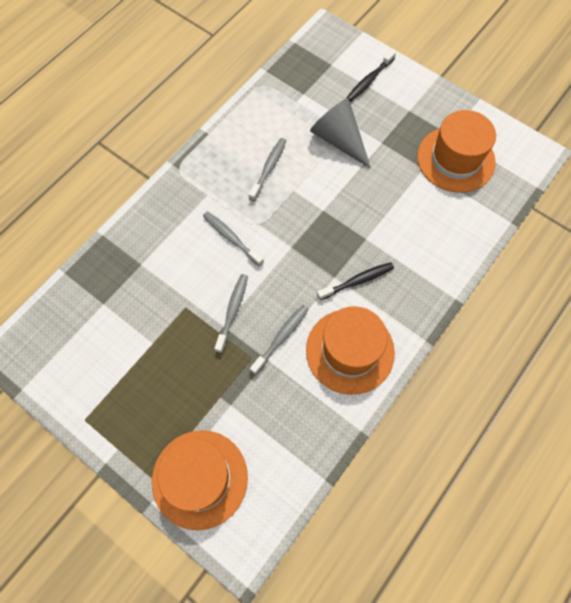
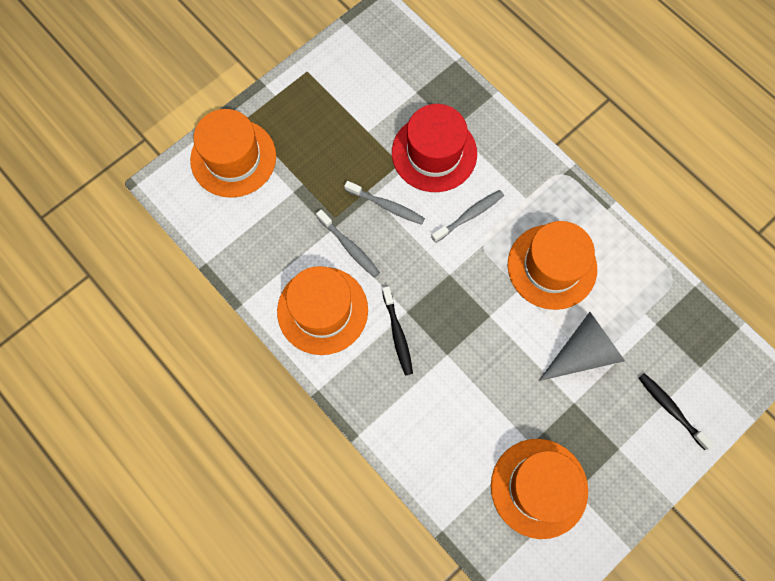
camera: 100 degrees right, 5 degrees up
(170, 277) = (434, 153): none -> red hat
(268, 168) = (552, 266): grey toothbrush -> orange hat

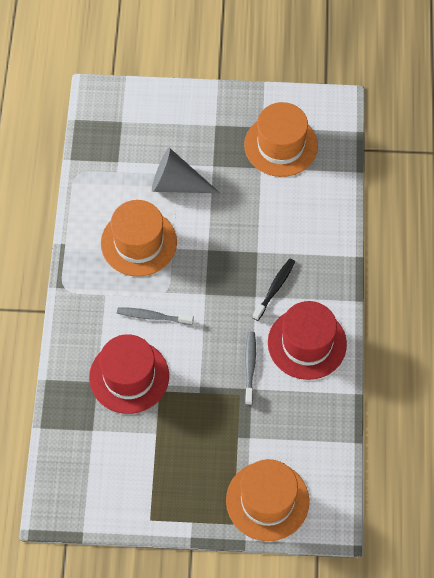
camera: 135 degrees left, 10 degrees down
(322, 310) = (307, 343): orange hat -> red hat
(386, 206) = (198, 371): grey toothbrush -> none
(671, 409) = (164, 117): black toothbrush -> none

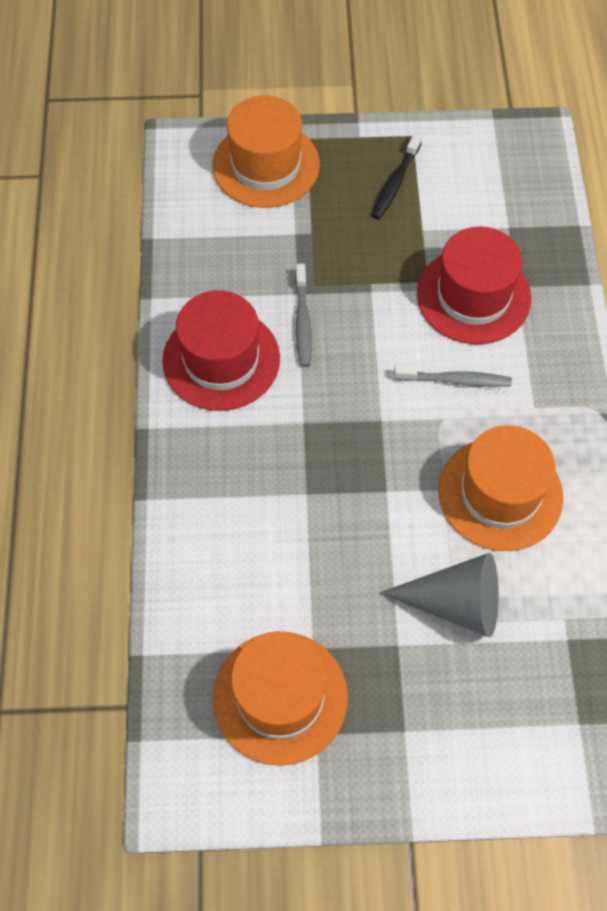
camera: 175 degrees right, 0 degrees up
(275, 288) = (274, 436): black toothbrush -> black toothbrush (395, 182)

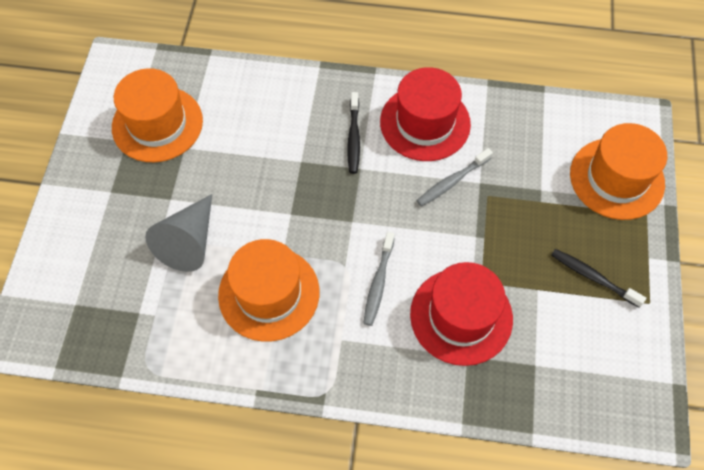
camera: 100 degrees right, 0 degrees up
(258, 437) = (353, 137): none -> black toothbrush
(302, 321) = (452, 181): grey toothbrush -> grey toothbrush turned 45 degrees counterclockwise

